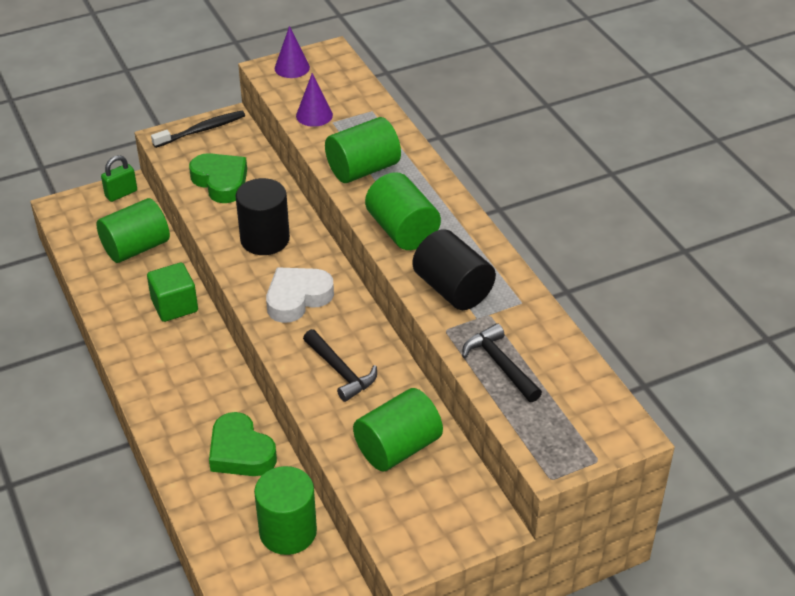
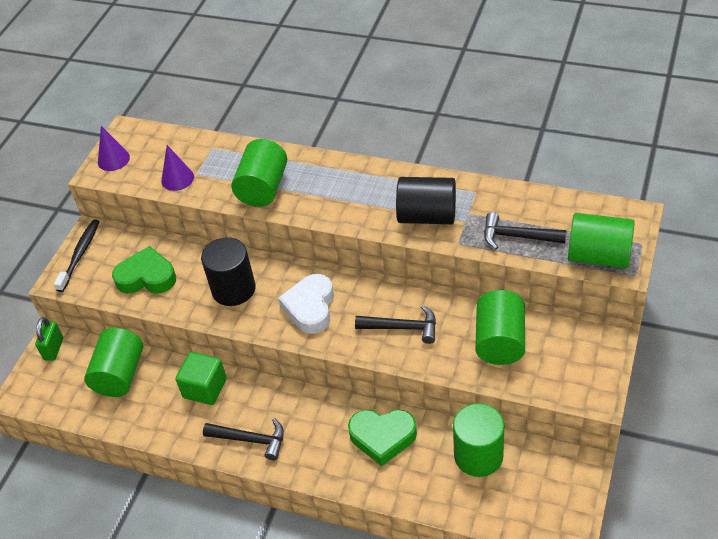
camera: 40 degrees left, 5 degrees up
(153, 369) = (250, 440): none -> black hammer
(402, 230) = (345, 206): green cylinder -> green cylinder (598, 256)

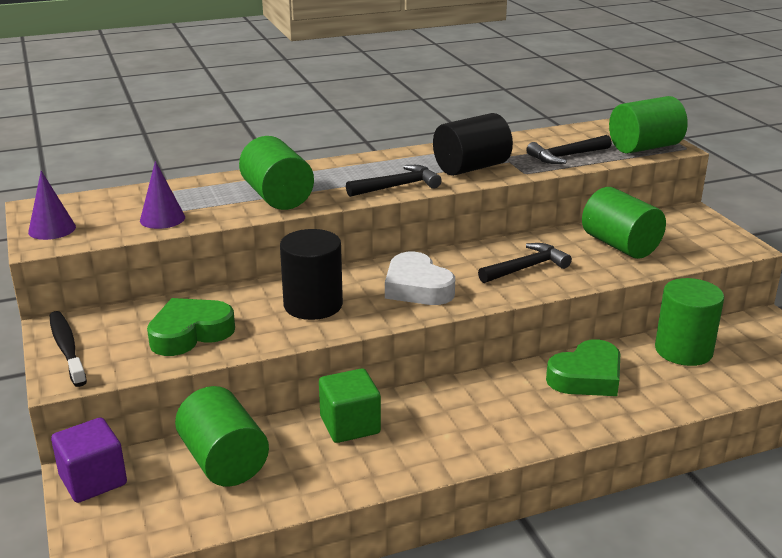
camera: 45 degrees left, 20 degrees down
(54, 349) = (93, 480): green padlock -> purple cube
(250, 440) = (461, 440): black hammer -> black hammer (397, 186)

